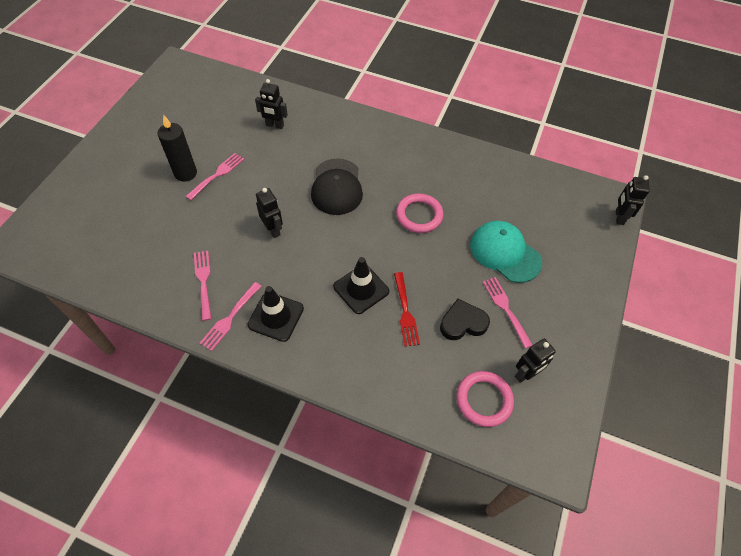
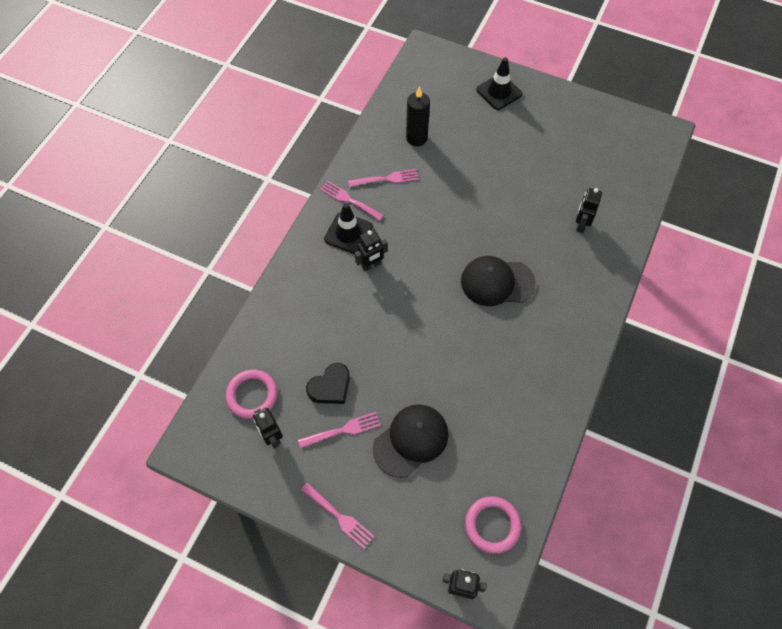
camera: 95 degrees right, 5 degrees up
(185, 173) = (509, 154): black candle -> black candle (416, 138)
(217, 175) = (508, 179): pink fork -> pink fork (339, 517)
(273, 229) = (442, 228): black robot -> black robot (371, 265)
(361, 289) = (373, 300): black traffic cone -> black traffic cone (499, 92)
(405, 312) = (346, 337): red fork -> none
(419, 215) = (461, 359): pink ring -> pink ring (492, 525)
(462, 323) = (330, 387): black heart -> black heart turned 60 degrees clockwise
(505, 253) = (411, 440): turquoise cap -> black cap

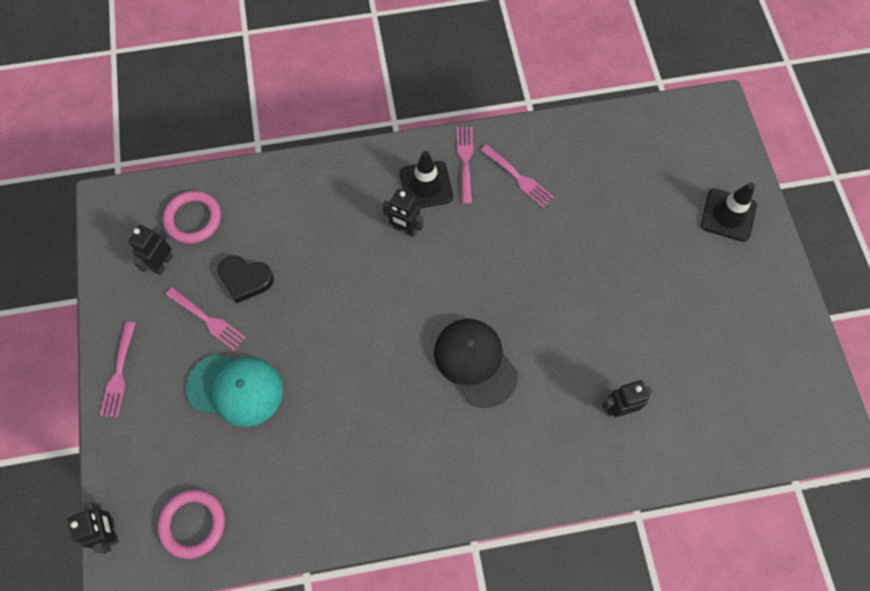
camera: 55 degrees right, 5 degrees up
(411, 440) = (236, 389): black cap -> turquoise cap
(416, 138) = (593, 173): black candle -> none

